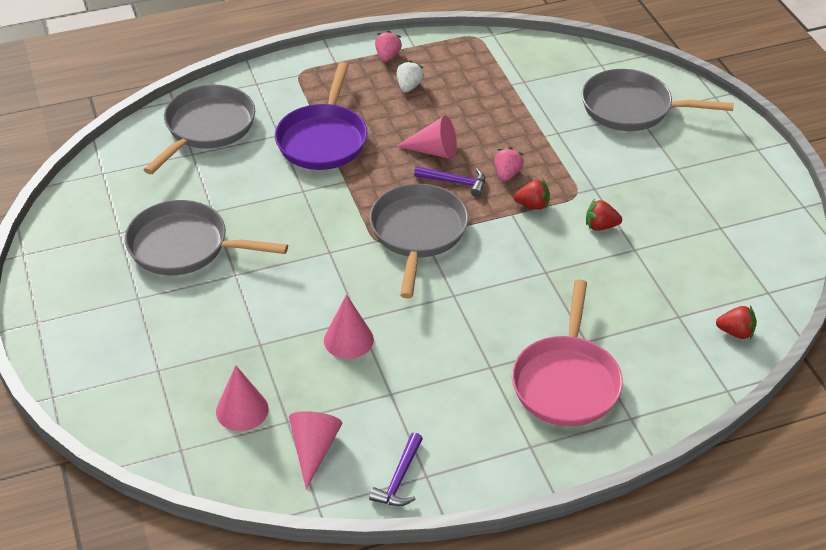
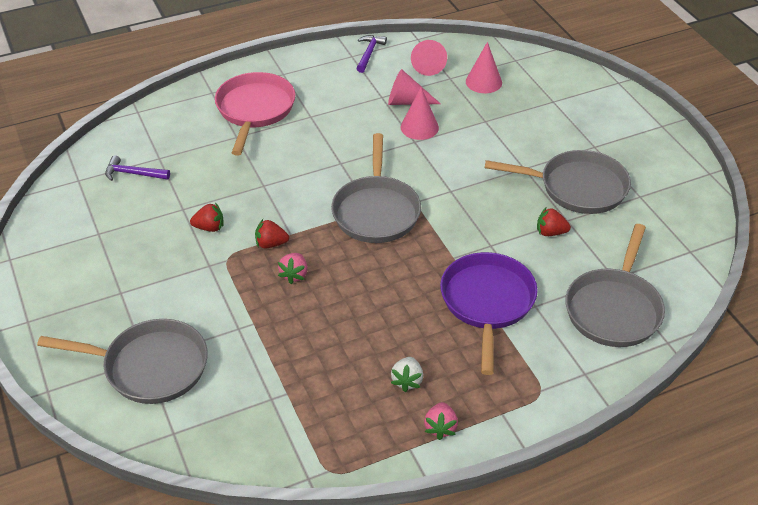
camera: 175 degrees right, 0 degrees up
(434, 151) = (369, 296): pink cone -> pink cone (407, 102)
(455, 182) = (346, 263): purple hammer -> purple hammer (133, 173)
(736, 332) = (117, 149): red strawberry -> red strawberry (550, 232)

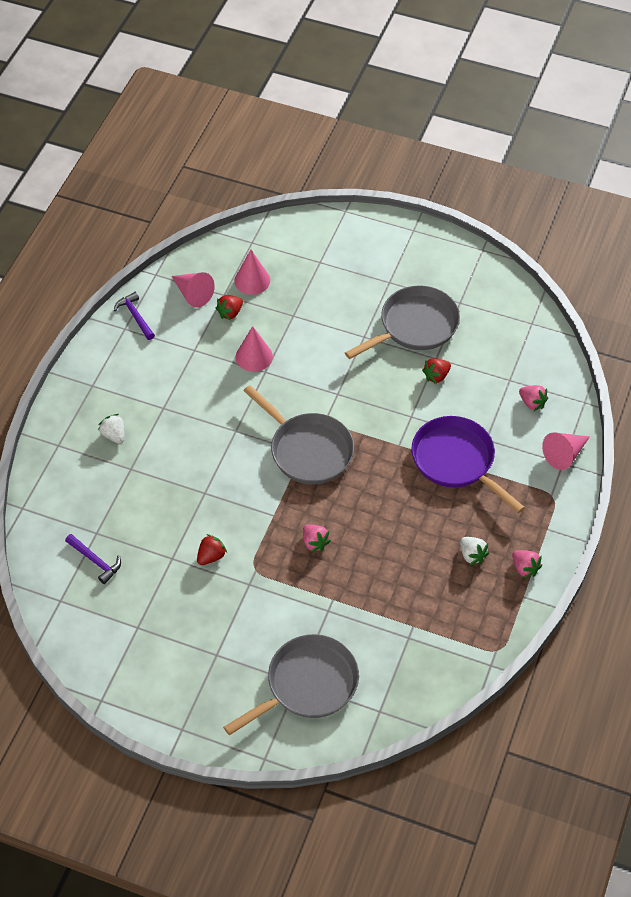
camera: 45 degrees left, 10 degrees up
(133, 173) = (95, 561): purple hammer -> purple hammer turned 105 degrees counterclockwise
(254, 110) = (114, 435): pink pan -> white strawberry
(271, 244) = (269, 533): red strawberry -> red strawberry (230, 313)
(407, 102) = (218, 340): pink cone -> pink cone (564, 454)
(614, 308) = (532, 403): grey pan -> pink strawberry

